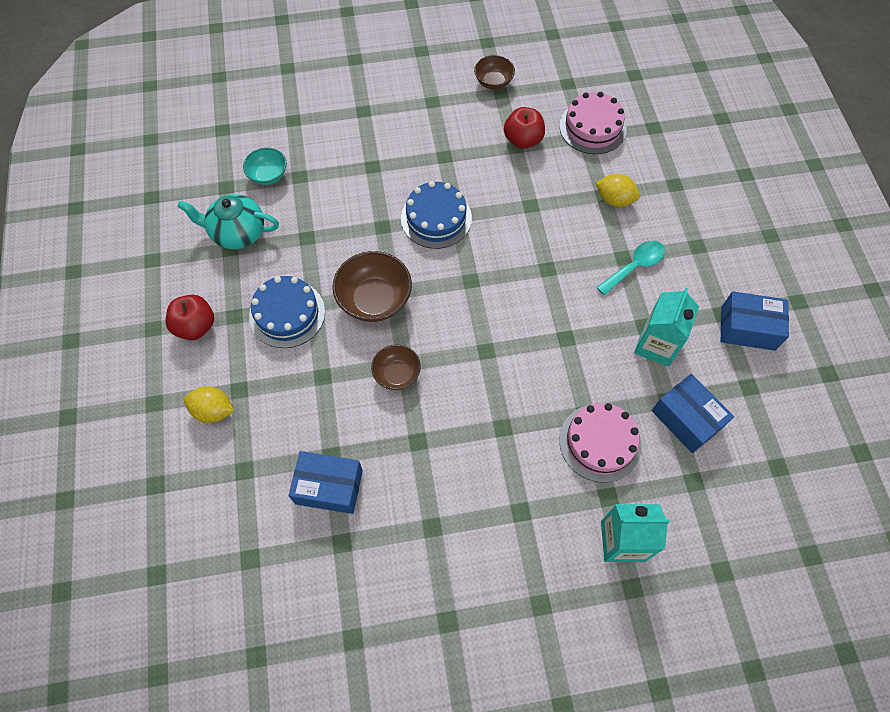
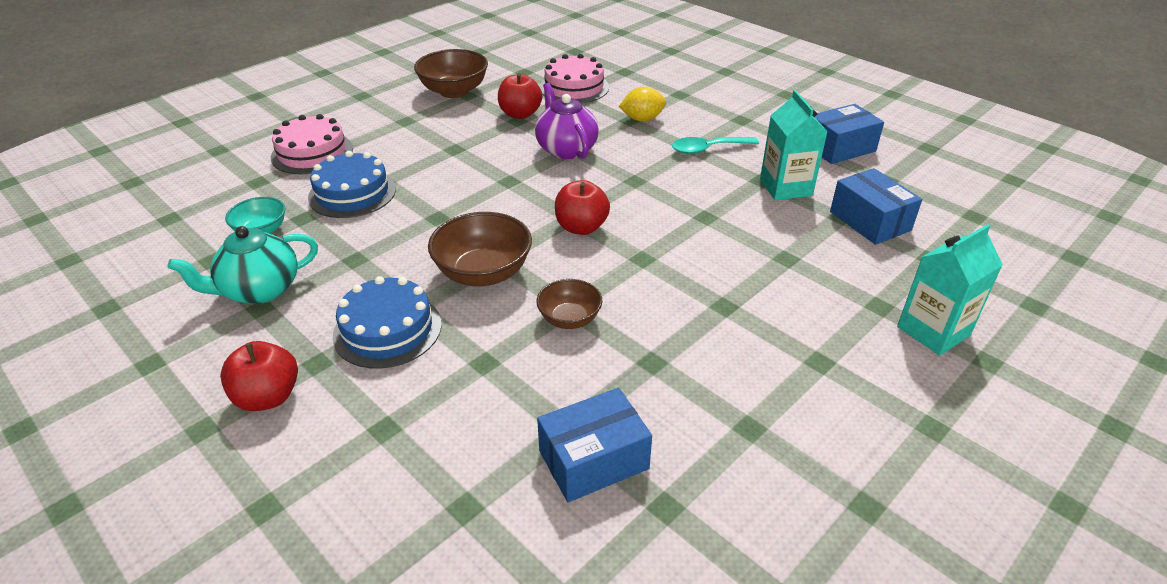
camera: 35 degrees left, 25 degrees down
(213, 411) = (365, 468): yellow lemon -> none
(436, 218) = (489, 190): blue cake -> blue cake (352, 193)
(469, 295) = (581, 227): none -> red apple
(493, 82) = (454, 91): brown bowl -> brown bowl, size x1.66
(525, 203) = (566, 149): none -> purple teapot
(600, 442) = (823, 271): pink cake -> pink cake (312, 153)
(635, 266) = (707, 149): turquoise spoon -> turquoise spoon turned 120 degrees counterclockwise
(686, 419) = (870, 221): blue box -> blue box turned 45 degrees clockwise

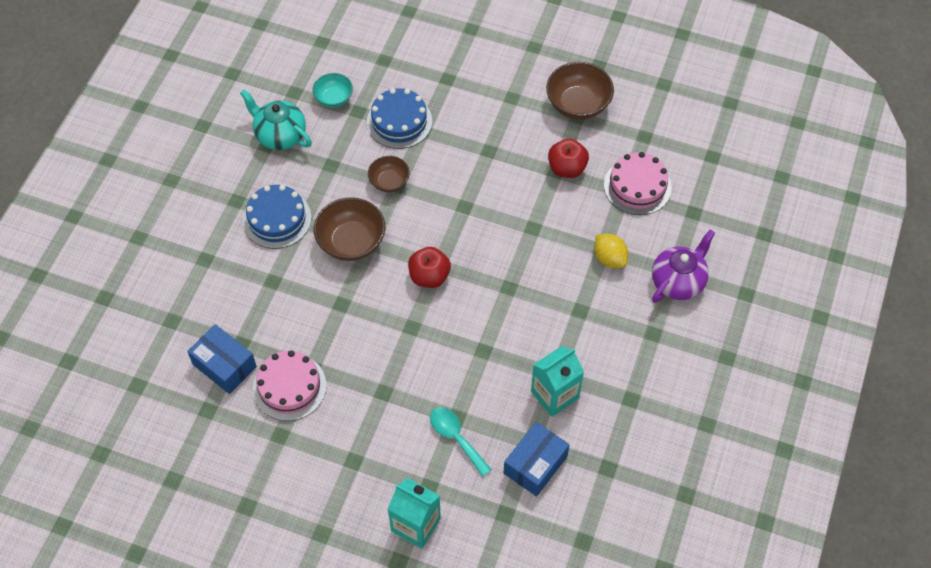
camera: 65 degrees right, 20 degrees up
(268, 397) = (203, 194): red apple -> none
(312, 153) = (435, 68): pink cake -> pink cake (289, 387)
(566, 149) = (530, 224): purple teapot -> purple teapot (678, 281)
(569, 319) = (330, 309): brown bowl -> brown bowl (389, 182)
(707, 149) = (585, 322): turquoise spoon -> turquoise spoon (456, 437)
(839, 148) = (644, 422): blue box -> none

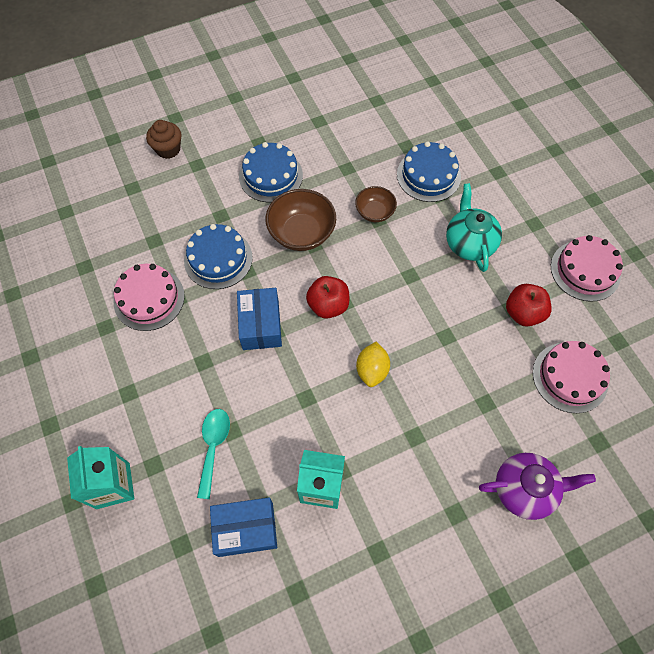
camera: 45 degrees right, 5 degrees up
(165, 267) = (168, 149): none -> brown cupcake
(224, 365) = (128, 246): blue box -> blue box (260, 325)
(280, 135) = (335, 121): turquoise teapot -> turquoise teapot (469, 243)
(309, 314) = (218, 259): none -> blue cake
(333, 98) = (399, 124): turquoise bowl -> none
(578, 104) = (585, 270): brown bowl -> pink cake
(609, 258) = (483, 416): yellow lemon -> yellow lemon (372, 370)

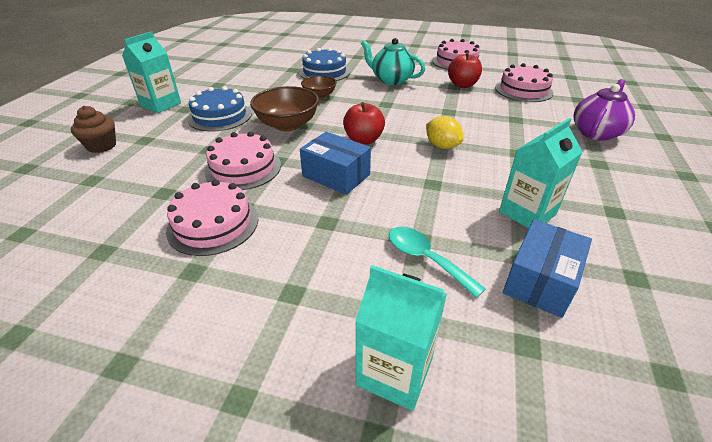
camera: 50 degrees left, 25 degrees down
(218, 259) = (243, 168): blue cake -> pink cake
(250, 120) = (161, 104): none -> turquoise carton

